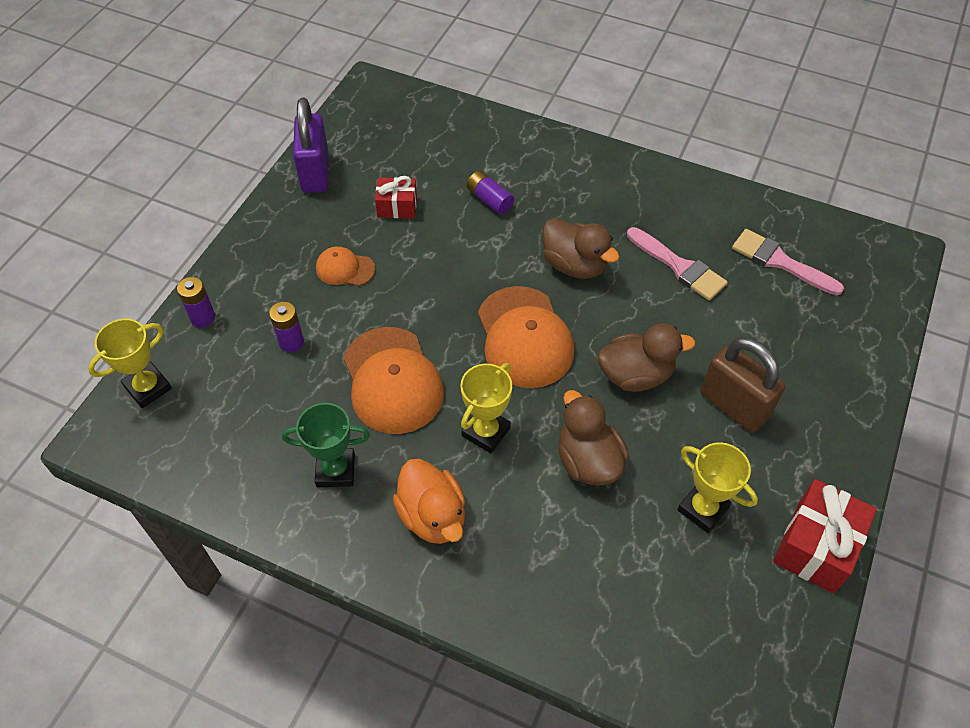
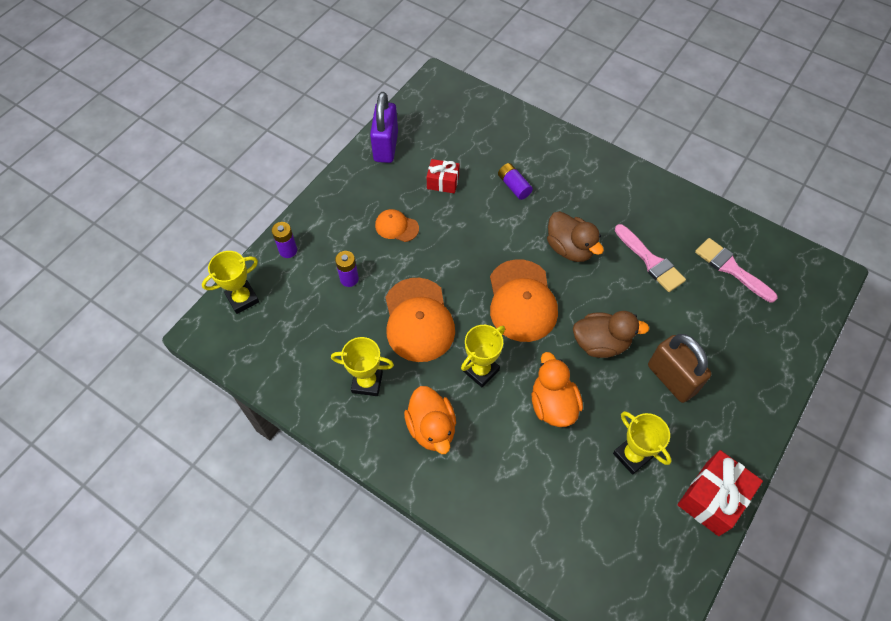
camera: 10 degrees right, 5 degrees up
(335, 470) = (367, 382): green trophy -> yellow trophy
(588, 460) = (553, 404): brown duck -> orange duck

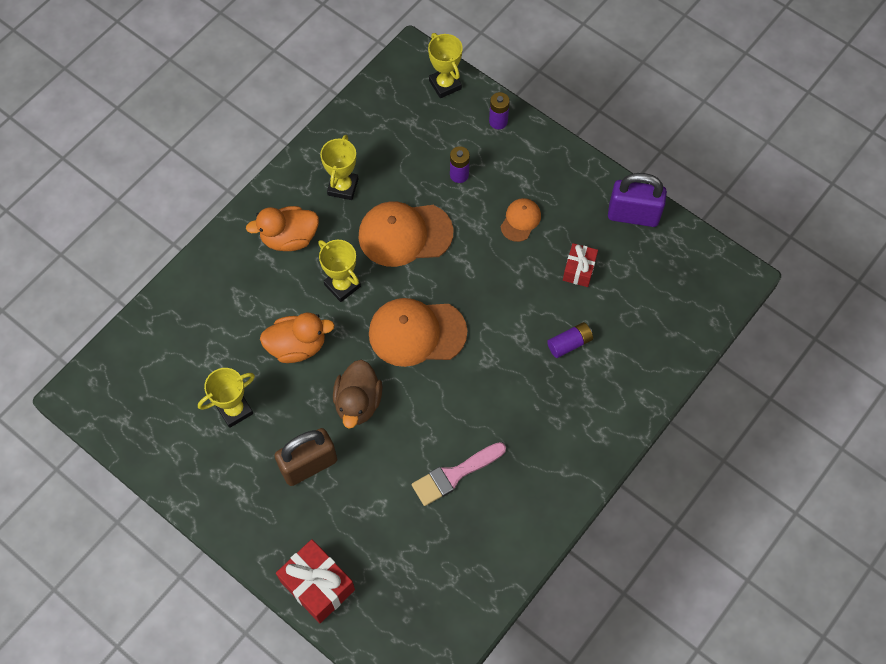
camera: 95 degrees right, 5 degrees up
(570, 248) = (479, 391): brown duck -> none
(712, 498) = (181, 475): red gift -> red gift (317, 585)
(731, 268) = (436, 563): pink brush -> none

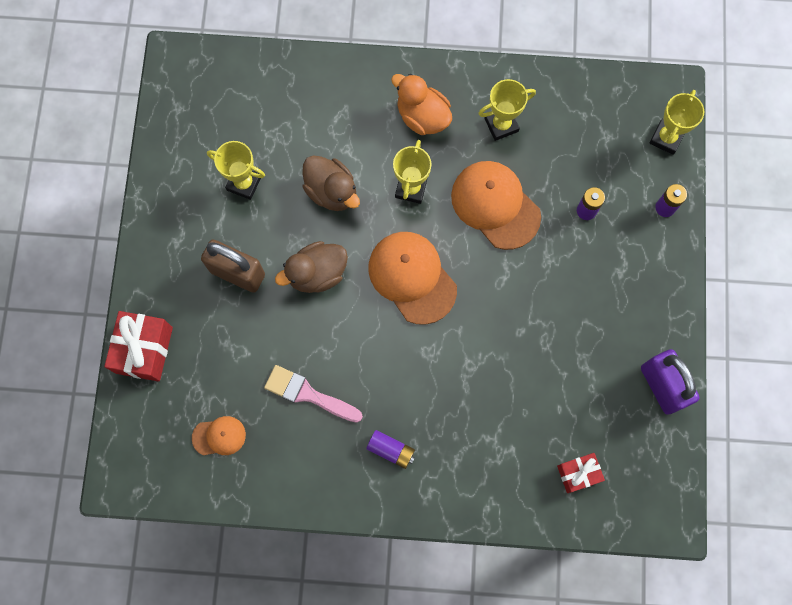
camera: 55 degrees right, 10 degrees up
(297, 346) = (332, 191): orange duck -> brown duck
(520, 220) = (581, 292): orange cap -> orange cap (219, 436)
(569, 343) = (494, 411): purple battery -> purple battery (391, 450)
(579, 270) = (571, 373): red gift -> red gift (578, 473)

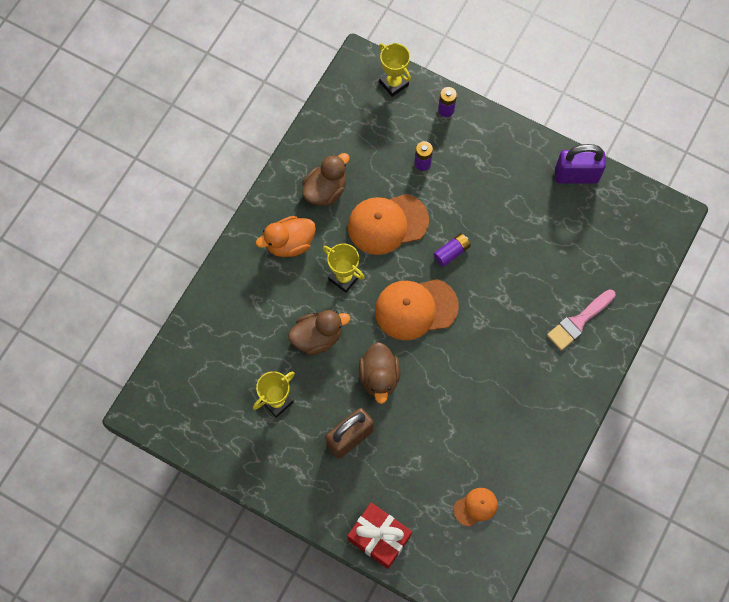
camera: 65 degrees left, 5 degrees down
(219, 436) = (475, 507): orange cap -> orange cap turned 45 degrees clockwise
(308, 394) = (472, 425): pink brush -> pink brush (578, 321)
(391, 450) = (542, 383): purple battery -> purple battery (451, 252)
(501, 125) = (325, 190): yellow trophy -> brown duck
(578, 473) = (615, 260): red gift -> none

